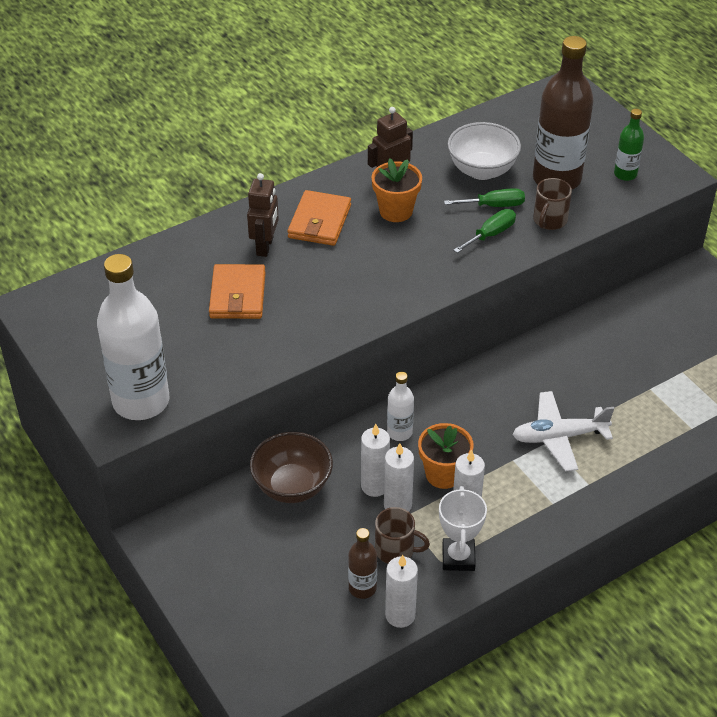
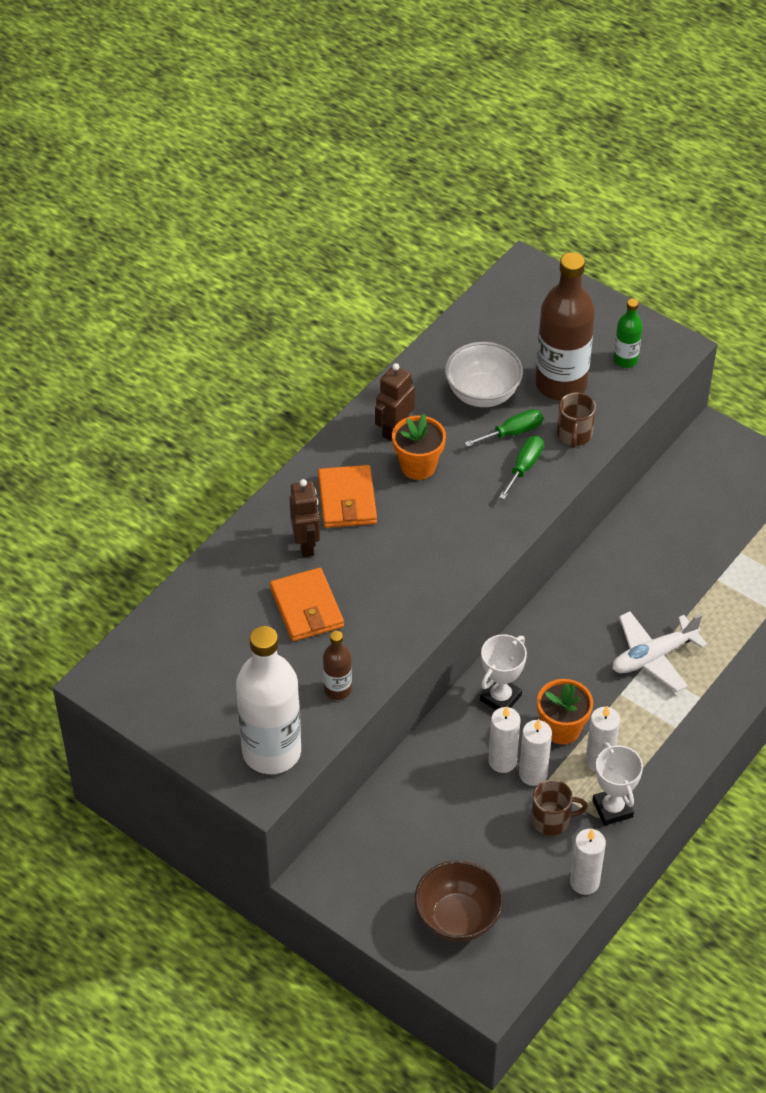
camera: 20 degrees left, 5 degrees up
(292, 486) = (424, 786): brown bowl -> brown bowl (457, 918)
(362, 588) = (538, 867): brown bottle -> brown bottle (337, 689)
(399, 432) = (500, 698): white bottle -> white trophy

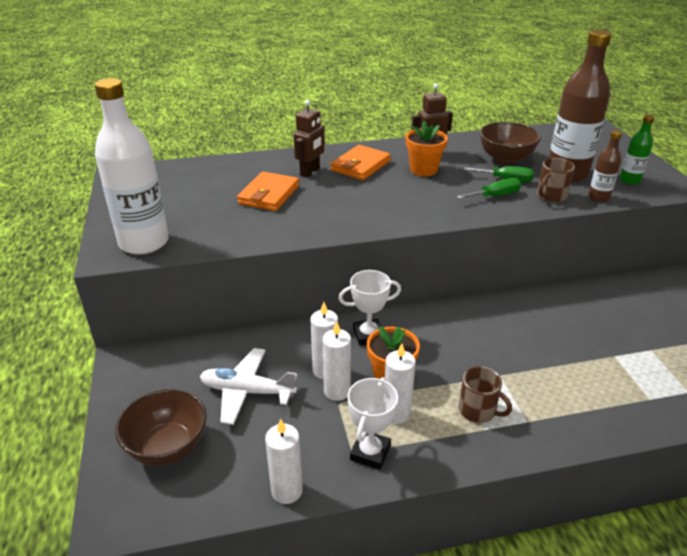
camera: 40 degrees right, 15 degrees down
(337, 689) = (228, 235): brown bottle -> brown bottle (598, 197)
(482, 394) = (505, 159): white bowl -> brown bowl
(552, 820) = (315, 429): brown mug -> brown mug (478, 410)
(653, 656) = (512, 374): white plane -> white plane (247, 391)

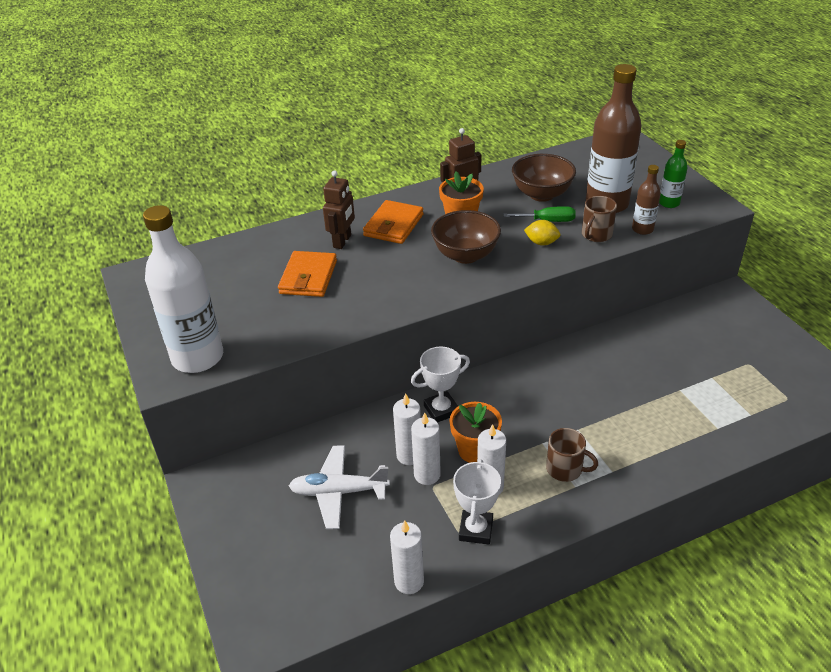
camera: 10 degrees left, 5 degrees up
(168, 447) = (280, 563): brown bowl -> brown bowl (465, 255)
(495, 196) = (541, 243): green screwdriver -> yellow lemon

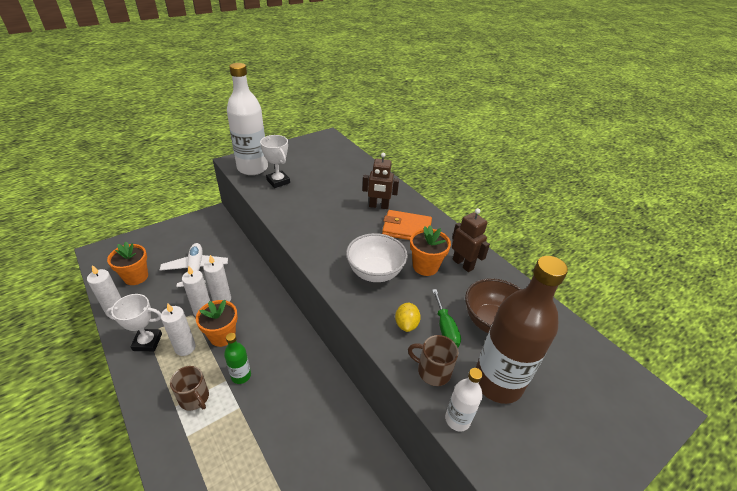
camera: 75 degrees right, 0 degrees up
(308, 277) = (333, 196): orange wallet -> none
(337, 569) = (136, 277): none -> orange flower pot
(441, 410) = (265, 312): white trophy -> white trophy (278, 181)
(465, 255) = (375, 273): brown bowl -> white bowl
(565, 469) = (194, 398): brown mug -> brown mug turned 60 degrees counterclockwise
(642, 229) = (457, 419): brown bottle -> white bottle
(669, 203) = (528, 455): green bottle -> green bottle (241, 375)

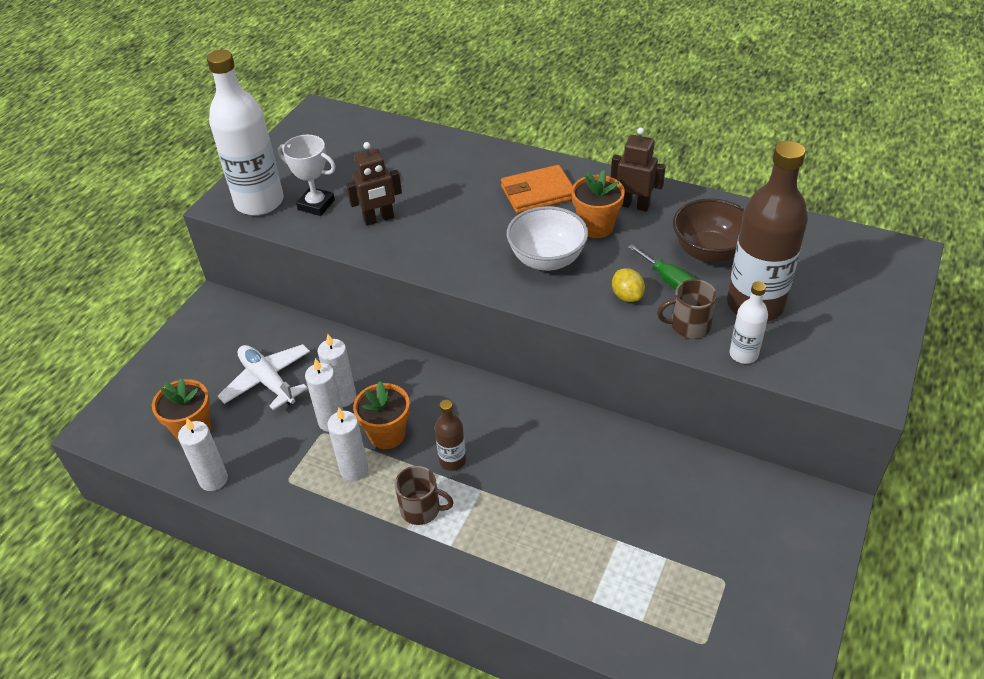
camera: 25 degrees left, 5 degrees up
(147, 342) = (299, 489): white trophy -> none
(241, 375) = (452, 461): green bottle -> brown bottle
(378, 206) = (479, 180): brown robot -> brown robot (379, 219)

